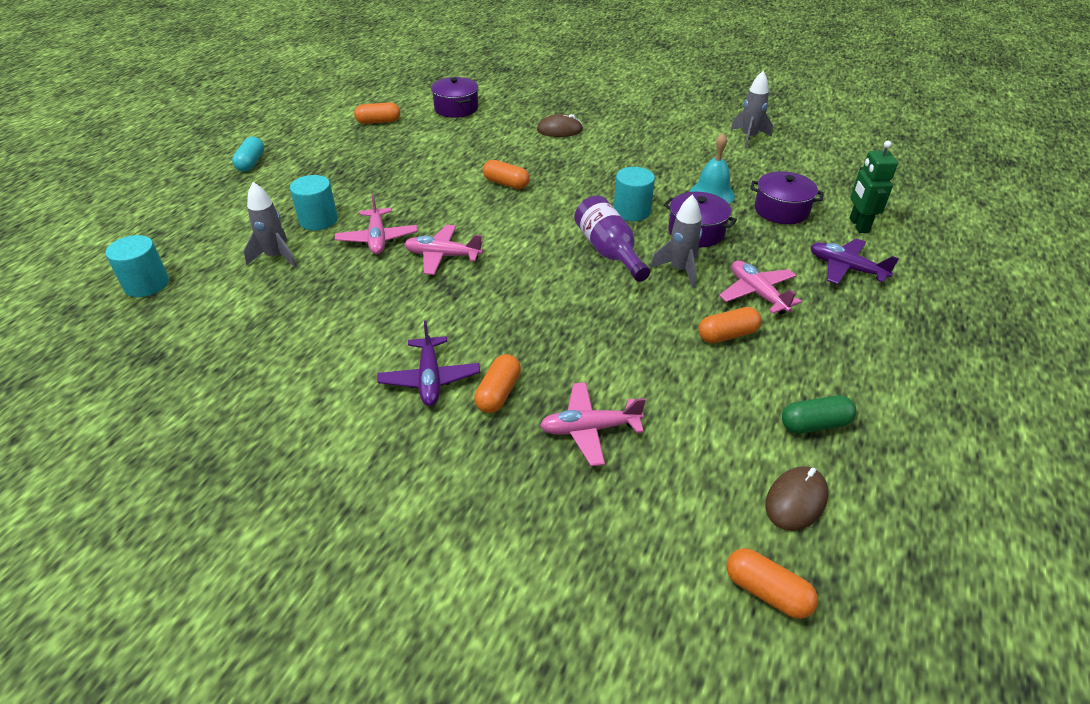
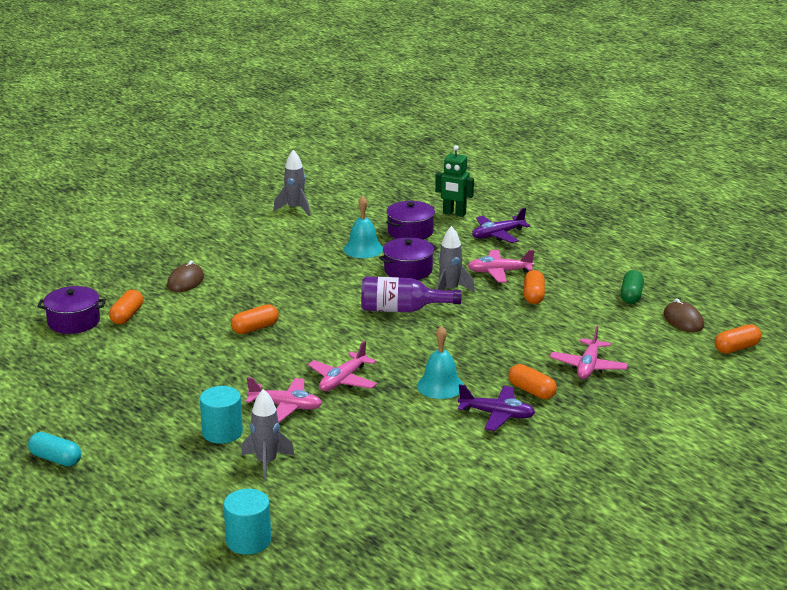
camera: 65 degrees left, 15 degrees down
(378, 122) = (50, 370): orange capsule -> orange capsule (127, 316)
(468, 320) = (440, 386): none -> turquoise bell
(632, 211) = (356, 286): turquoise cylinder -> none

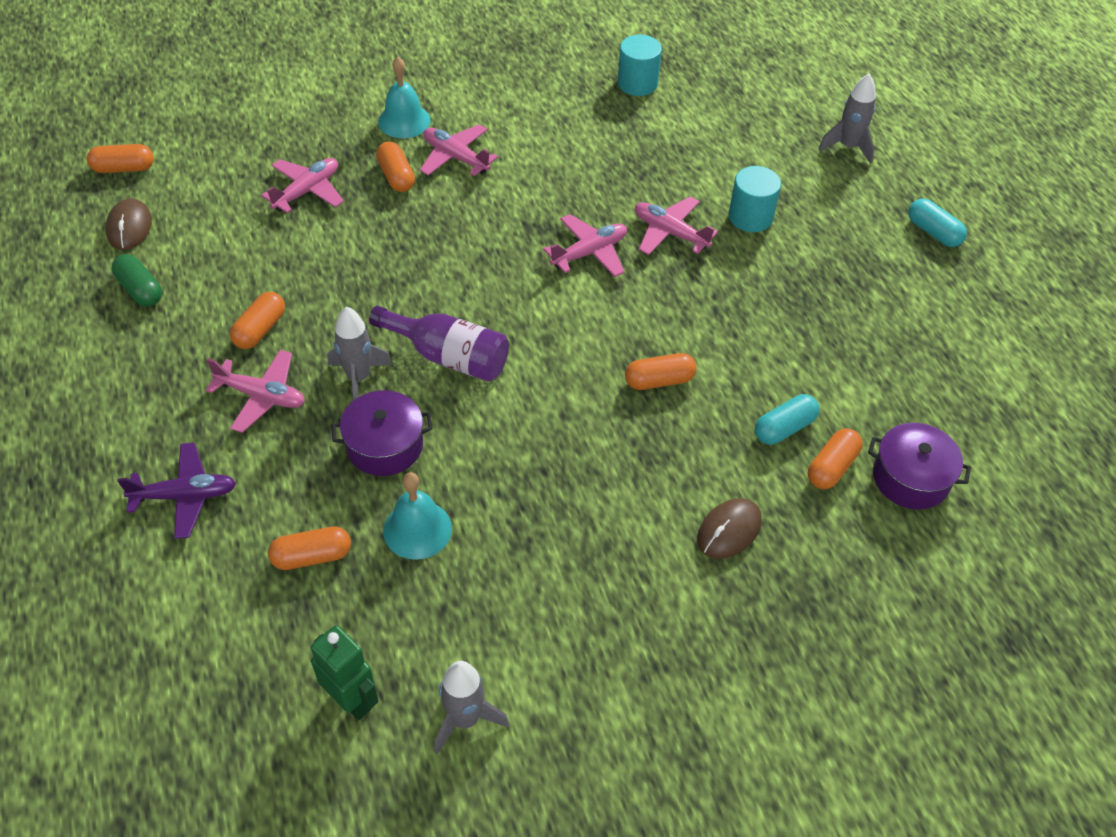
camera: 160 degrees left, 25 degrees up
(162, 325) = (784, 428): none -> turquoise capsule
(248, 541) = (759, 93): turquoise cylinder -> turquoise cylinder (637, 83)
(267, 463) = (716, 166): grey rocket -> grey rocket (848, 147)
(410, 232) = (312, 556): purple pot -> orange capsule
(440, 386) = (487, 212): turquoise bell -> turquoise bell (404, 121)
(454, 213) = (200, 592): green robot -> green robot (351, 700)
(497, 415) = (455, 157): purple plane -> pink plane
(631, 295) = (140, 289): green capsule -> green capsule turned 75 degrees counterclockwise

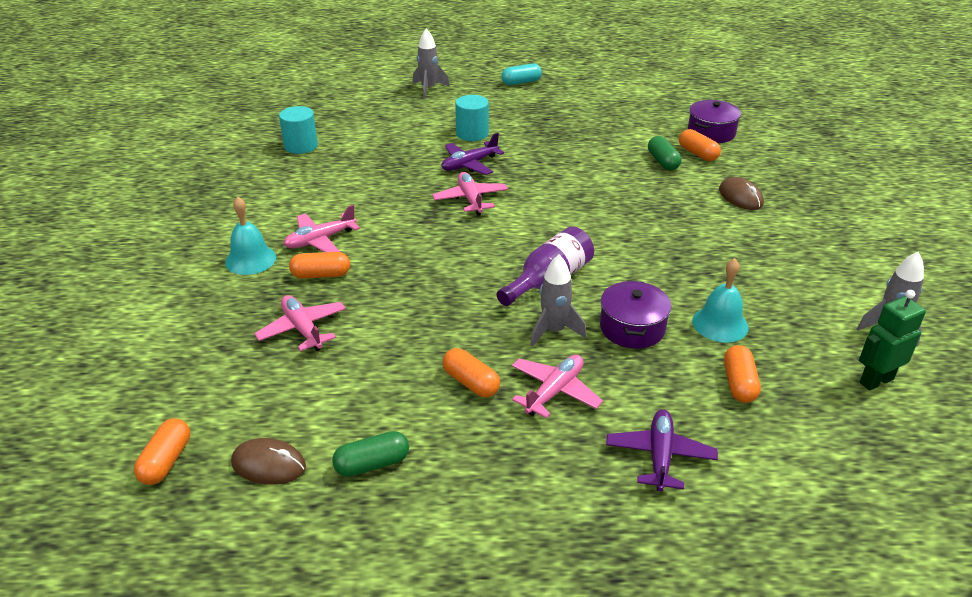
camera: 70 degrees left, 15 degrees down
(659, 381) = (608, 196): orange capsule -> none
(670, 233) = (469, 165): pink plane -> purple plane
(784, 428) = (663, 162): turquoise capsule -> green capsule

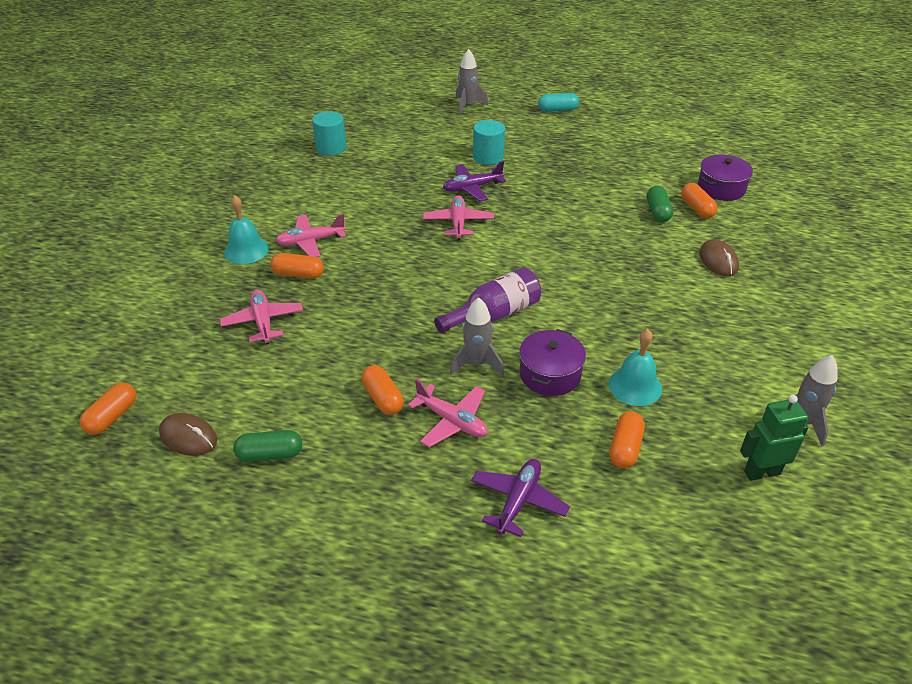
camera: 15 degrees right, 5 degrees up
(554, 391) = (452, 421): pink plane -> pink plane turned 75 degrees clockwise

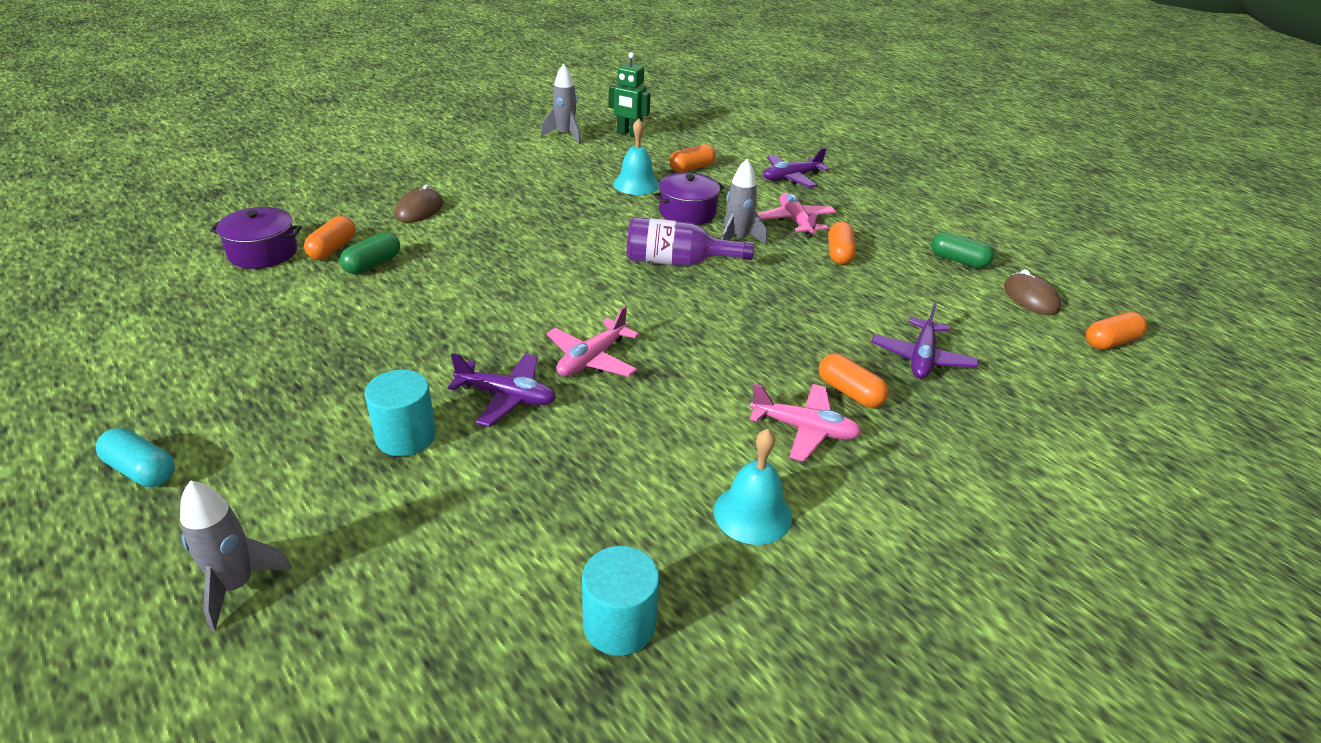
camera: 145 degrees left, 5 degrees down
(246, 250) = (905, 462): turquoise bell -> turquoise bell (752, 514)
(263, 322) = (921, 358): pink plane -> purple plane

